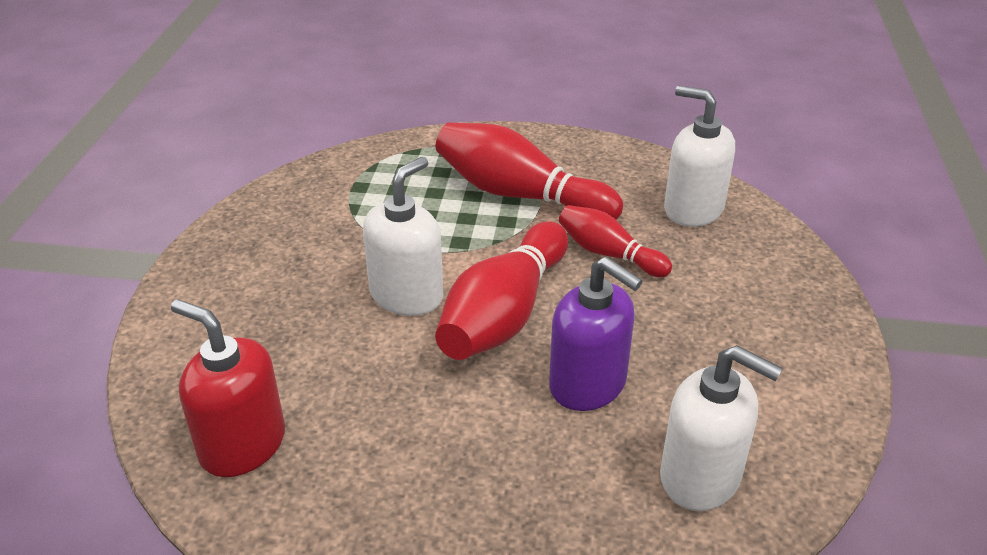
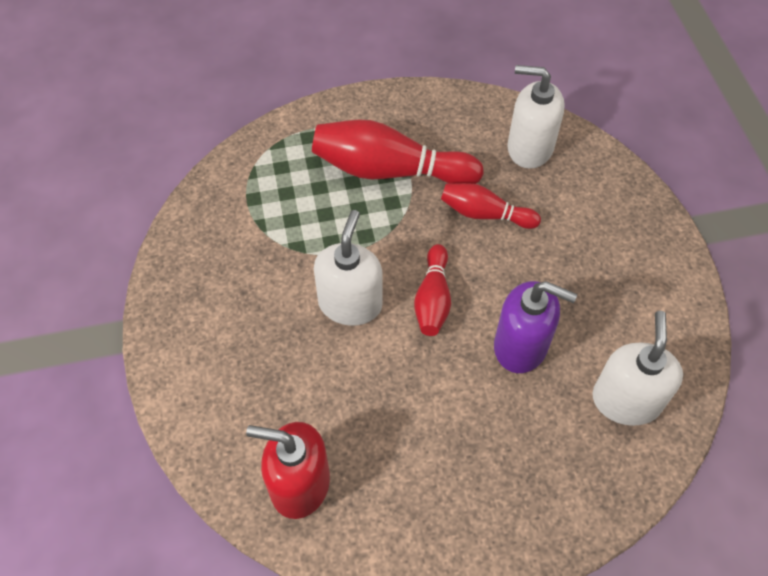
camera: 20 degrees left, 20 degrees up
(504, 314) = (433, 299): red bowling pin -> red bowling pin, size x0.58
(700, 477) = (626, 400): white soap dispenser -> white soap dispenser turned 90 degrees counterclockwise

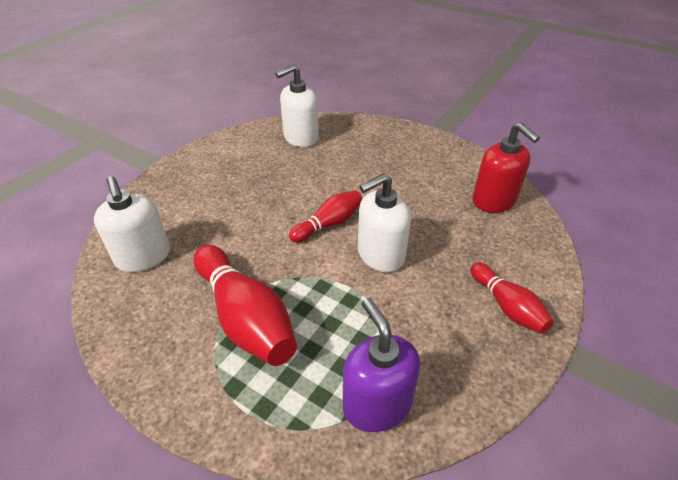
camera: 135 degrees left, 15 degrees down
(485, 214) = (234, 242): red bowling pin -> red bowling pin (507, 306)
(521, 346) = (314, 178): purple soap dispenser -> purple soap dispenser (376, 404)

